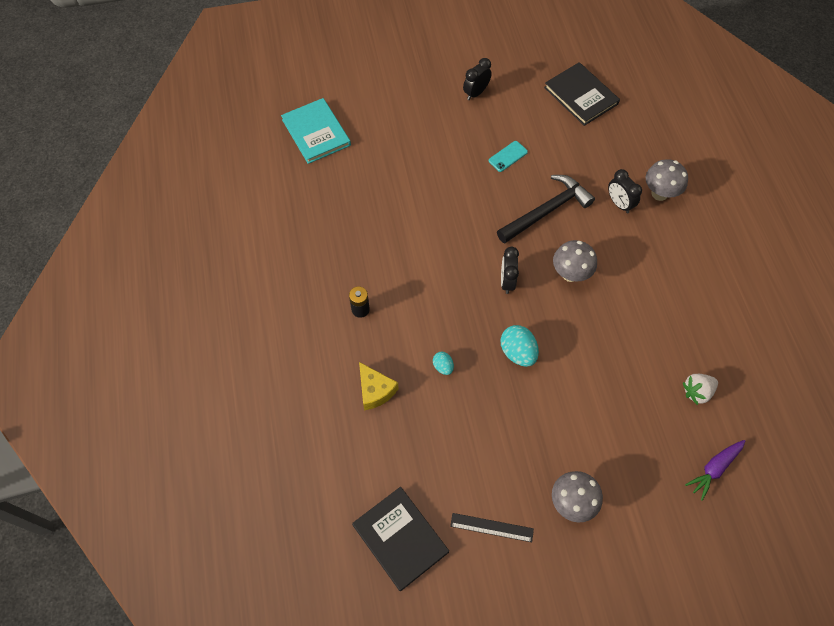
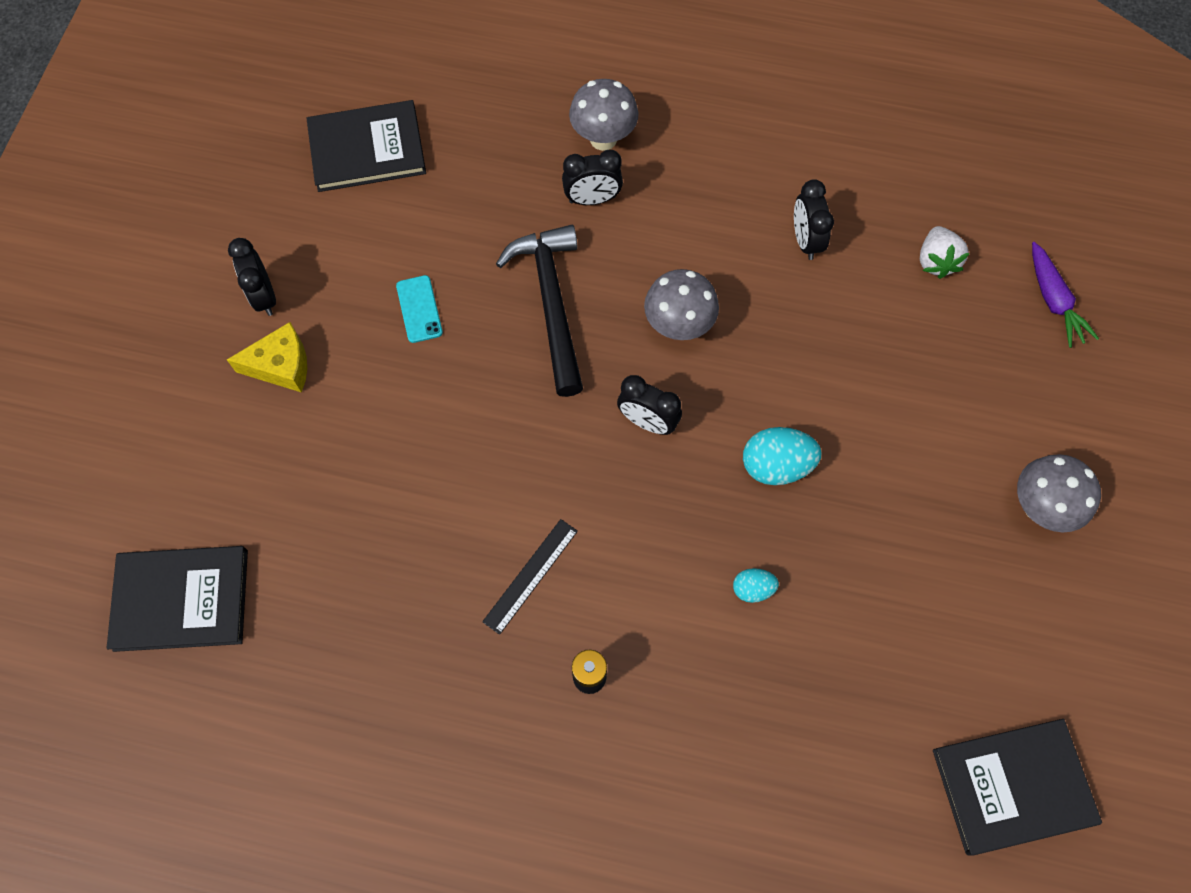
camera: 65 degrees left, 5 degrees up
(316, 132) = (181, 599): turquoise book -> black book
(375, 390) = (749, 717): yellow cheese -> yellow cheese (281, 366)
(491, 527) = (1039, 638): black ruler -> black ruler (530, 575)
(664, 317) = (805, 240): none -> black clock

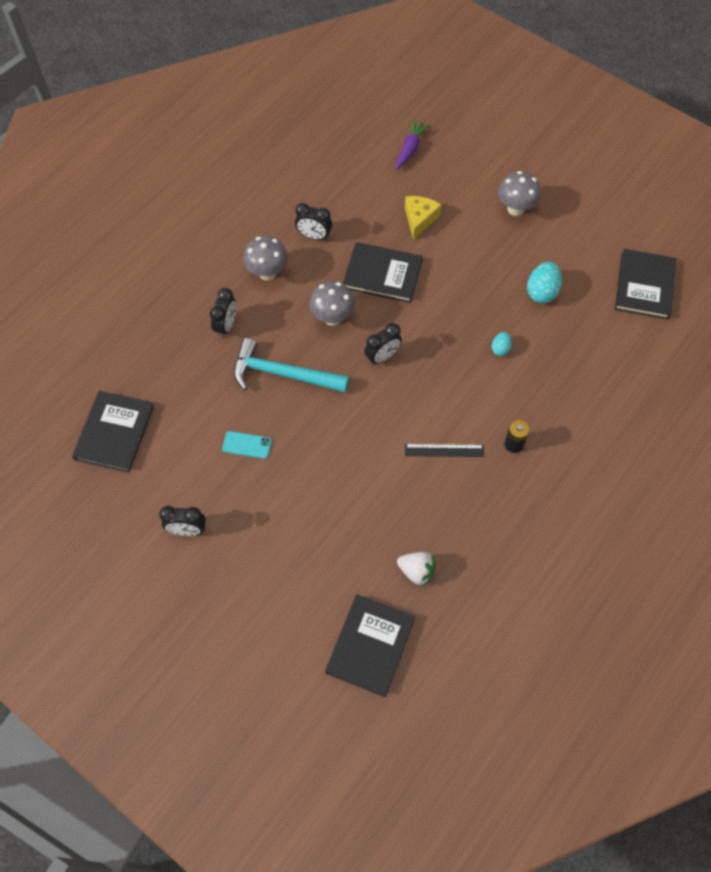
camera: 65 degrees left, 5 degrees down
(281, 366) = (242, 536): yellow cheese -> yellow cheese (419, 219)
(530, 575) = (444, 450): black ruler -> black ruler turned 60 degrees counterclockwise
(551, 303) = (283, 374): black hammer -> turquoise hammer
(603, 139) = (188, 303): grey mushroom -> grey mushroom (267, 273)
(776, 465) = (438, 308): turquoise egg -> turquoise egg (542, 292)
(793, 361) = (382, 274): none -> black book
(936, 261) = (360, 185): white strawberry -> white strawberry (416, 571)
(1053, 301) = (410, 149): purple carrot -> purple carrot turned 75 degrees counterclockwise

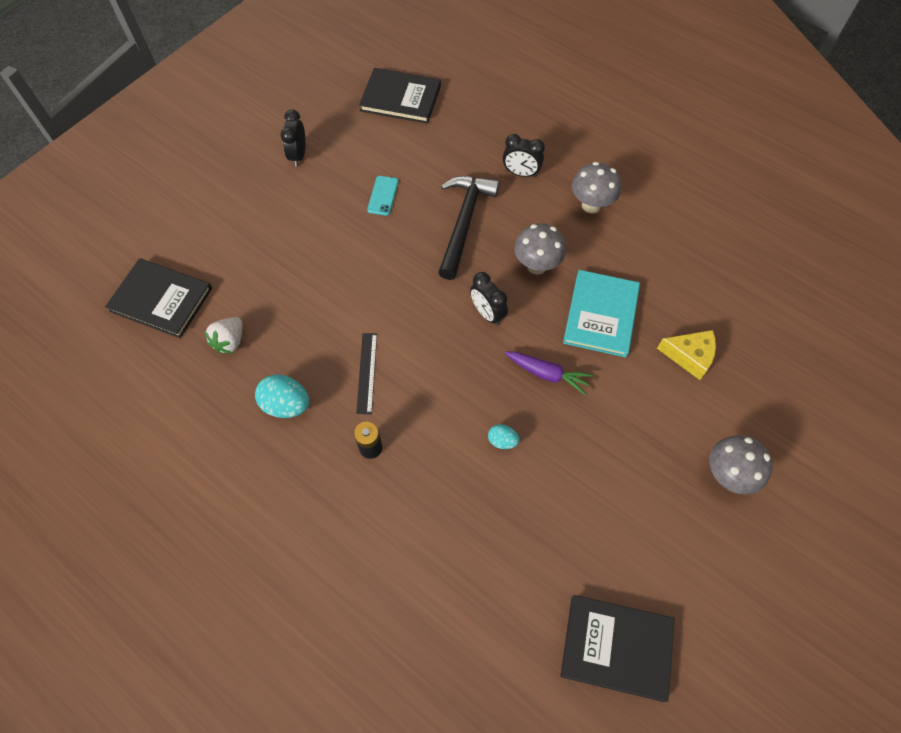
camera: 90 degrees right, 0 degrees up
(283, 374) = (464, 222): turquoise hammer -> black hammer
(314, 236) = (647, 247): black clock -> none
(382, 274) = (601, 315): black book -> turquoise book
(410, 149) = (803, 348): purple carrot -> purple carrot (547, 374)
(542, 292) = (592, 499): turquoise egg -> turquoise egg (286, 405)

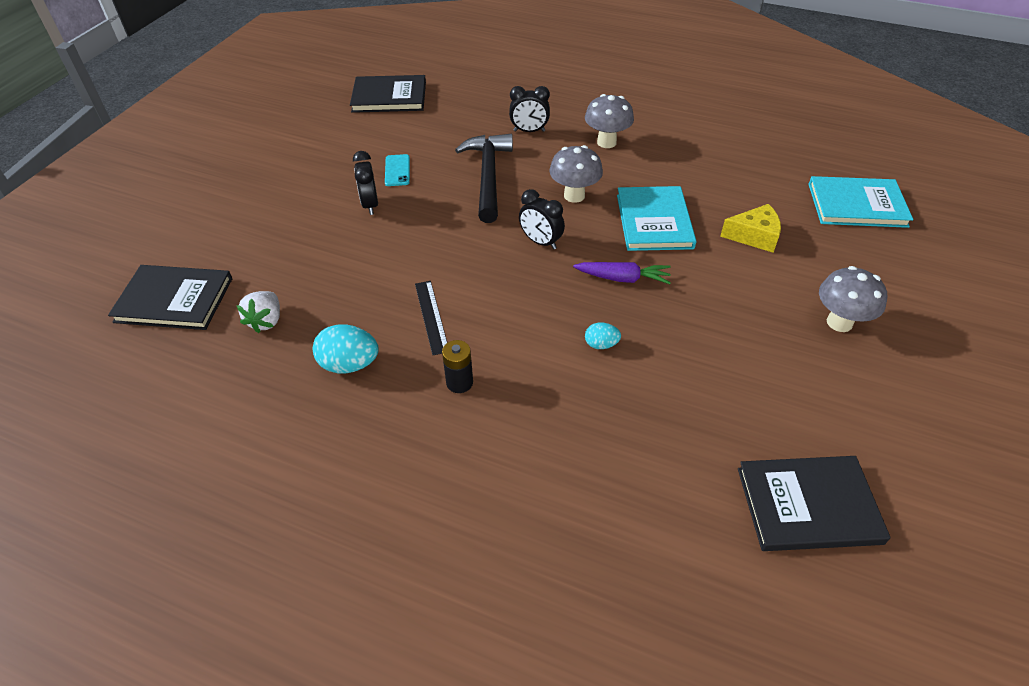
camera: 15 degrees left, 15 degrees down
(298, 155) = (297, 155): black clock -> black clock (370, 205)
(808, 343) = (857, 205): none -> turquoise book

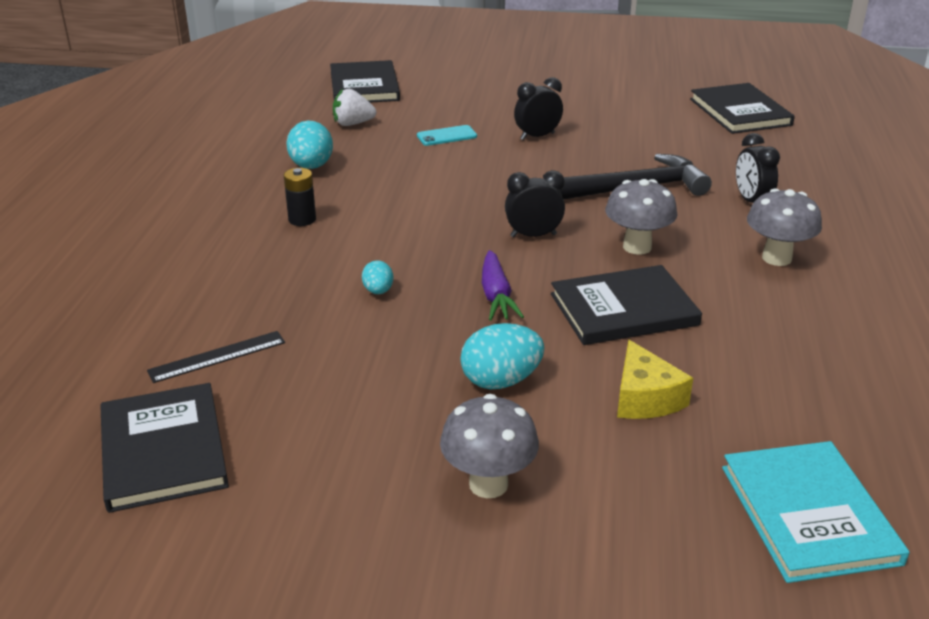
camera: 75 degrees right, 15 degrees down
(397, 170) = (605, 139): turquoise phone -> turquoise phone (446, 136)
(431, 316) = (386, 193): black ruler -> black ruler (217, 356)
(540, 242) = (533, 235): black clock -> black clock turned 60 degrees clockwise
(654, 221) = (624, 310): turquoise book -> black book
(731, 296) = (501, 381): none -> turquoise egg

